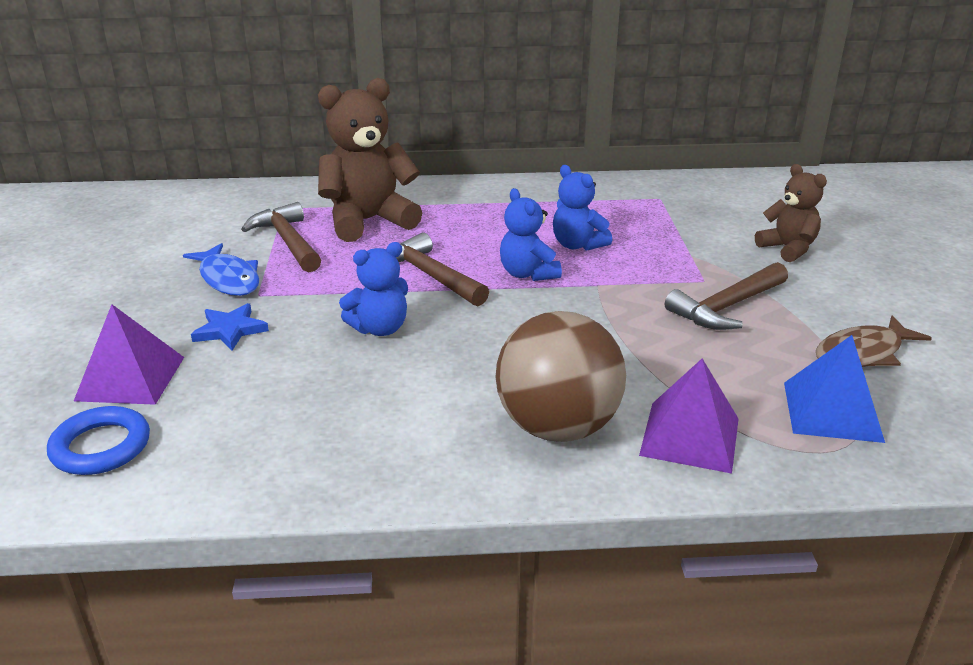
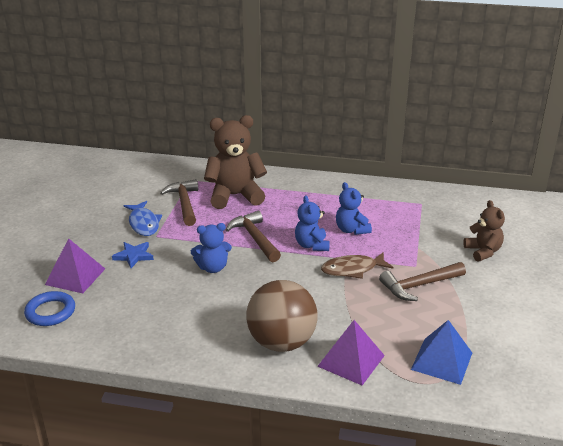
camera: 15 degrees right, 0 degrees up
(863, 353) = (484, 329): brown fish -> brown fish (352, 269)

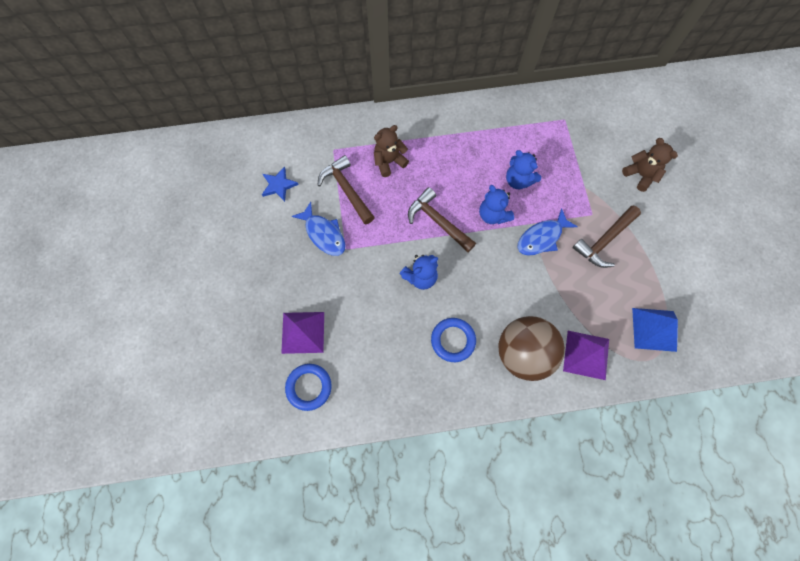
camera: 20 degrees left, 40 degrees up
(133, 256) = (340, 285): blue star -> blue star (279, 185)
(214, 316) = (453, 340): none -> blue ring
(235, 196) = (389, 162): brown teddy bear -> brown teddy bear, size x0.57
(352, 269) = (542, 237): brown fish -> blue fish

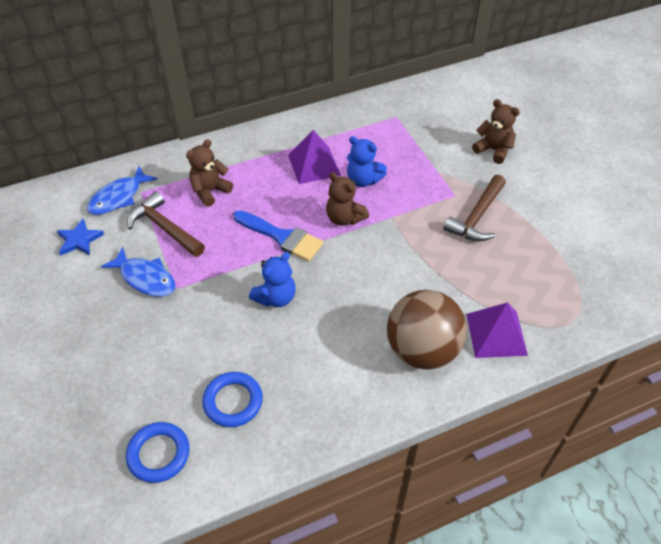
camera: 15 degrees left, 20 degrees down
(303, 332) = (138, 391): purple pyramid -> purple pyramid (314, 165)
(438, 221) = (282, 237): brown hammer -> blue brush
(453, 340) = (333, 356): blue ring -> blue ring (233, 401)
(493, 215) = (344, 218): blue teddy bear -> brown teddy bear
(542, 237) = (406, 228): blue fish -> blue fish (119, 197)
(654, 329) = (563, 290): blue pyramid -> none

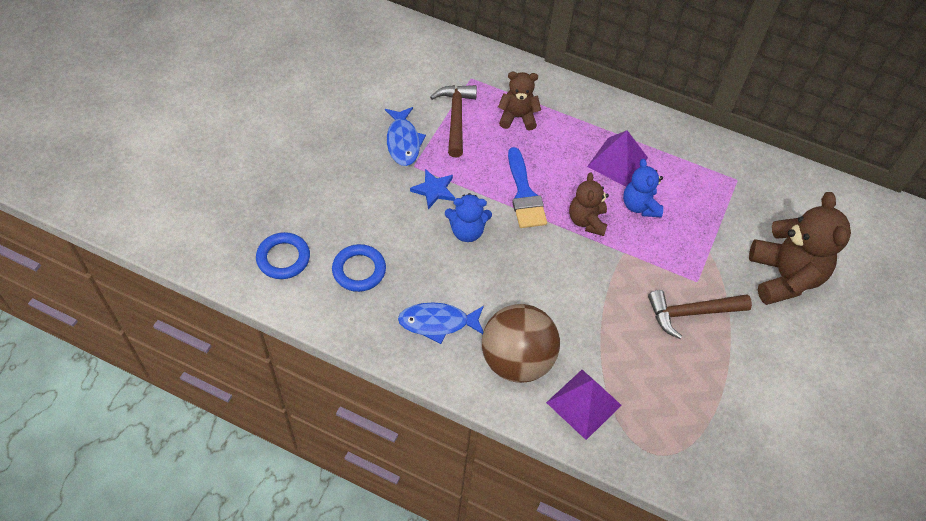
camera: 45 degrees right, 5 degrees up
(79, 240) = (395, 79): blue star -> blue star (434, 190)
(119, 197) = (453, 70): blue fish -> blue fish (438, 323)
(493, 150) = (784, 277): brown teddy bear -> brown teddy bear, size x1.75

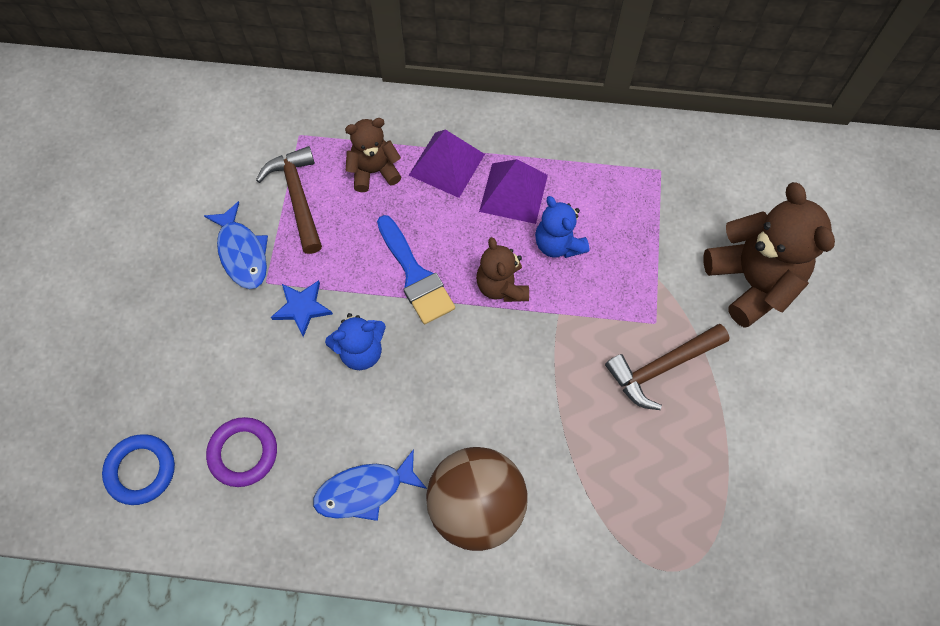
camera: 15 degrees left, 10 degrees up
(359, 270) = (243, 453): blue ring -> purple ring
(584, 403) = (573, 535): purple pyramid -> purple pyramid (447, 164)

